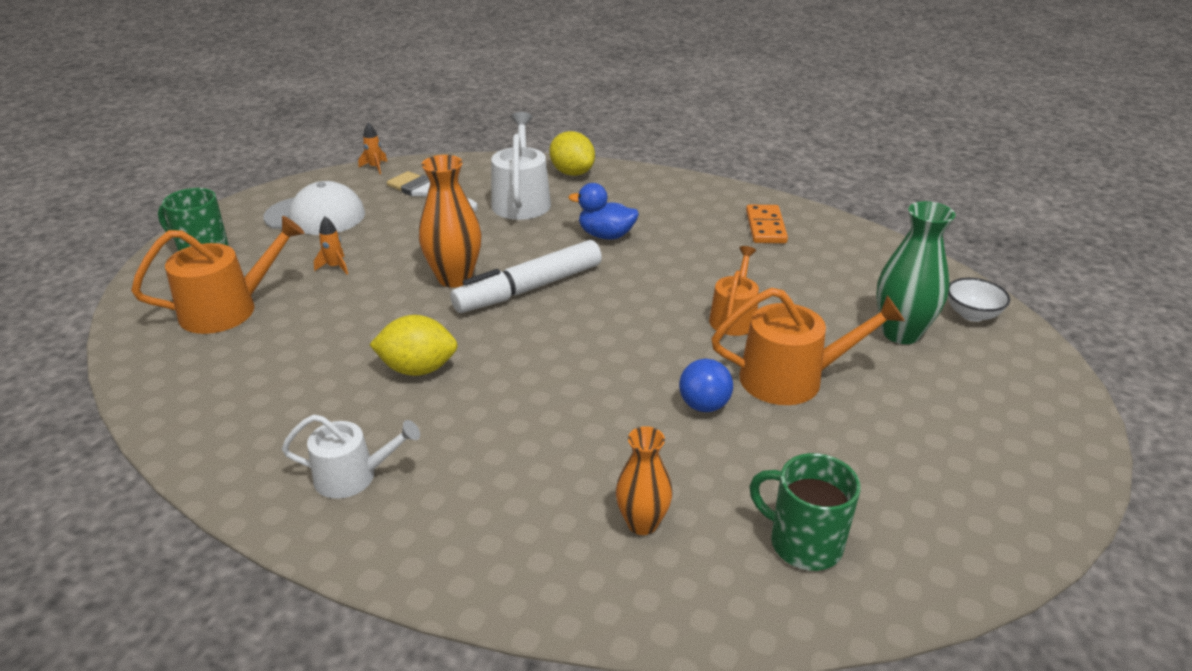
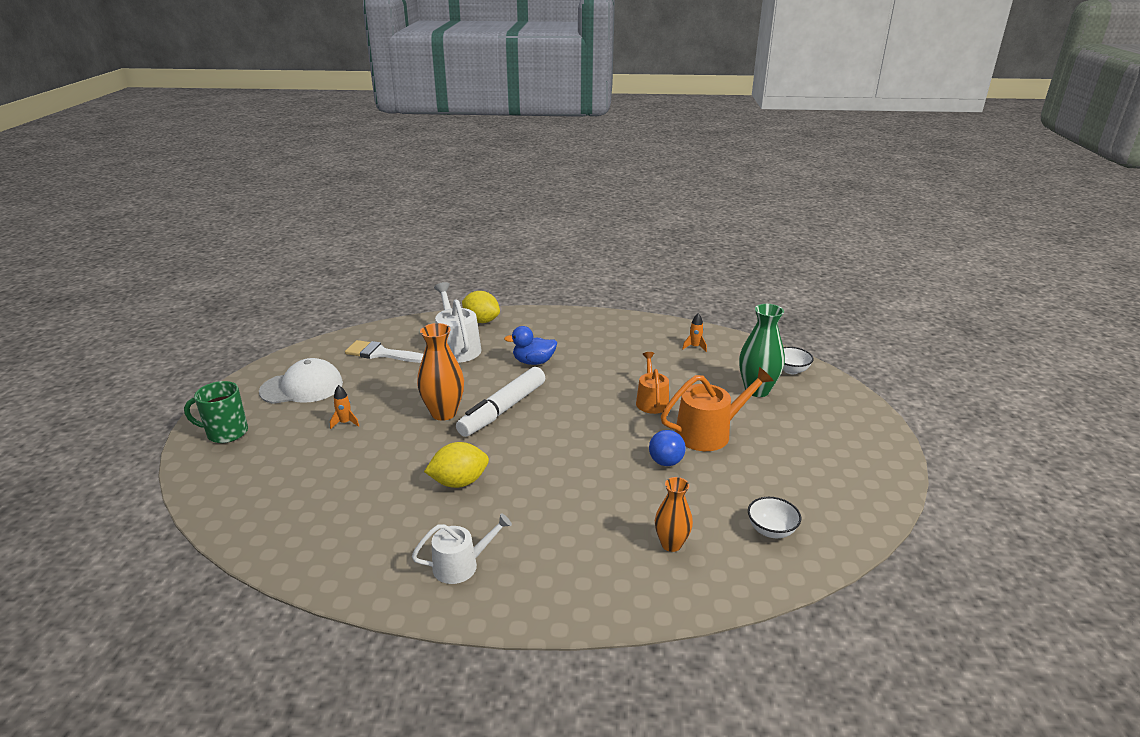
camera: 20 degrees left, 5 degrees down
(228, 309) = (279, 472): orange watering can -> none
(375, 167) = (325, 341): orange rocket -> orange rocket (694, 347)
(765, 227) = (637, 337): orange domino -> none
(803, 543) = (771, 530): green mug -> white bowl

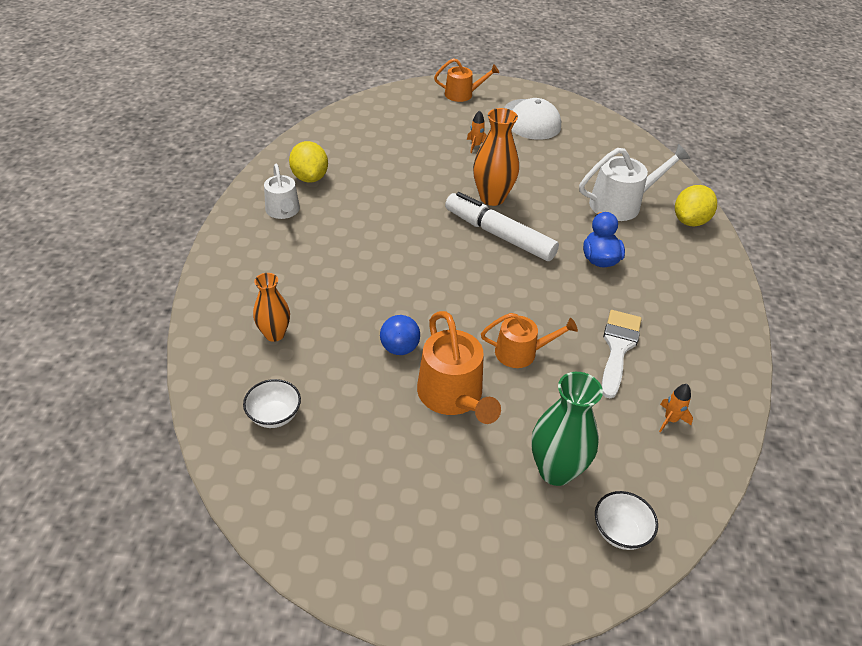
camera: 90 degrees right, 15 degrees up
(226, 433) = (462, 94): green mug -> orange watering can
(381, 353) = (598, 156): white brush -> white brush (618, 347)
(459, 482) = (385, 209): yellow lemon -> yellow lemon (310, 177)

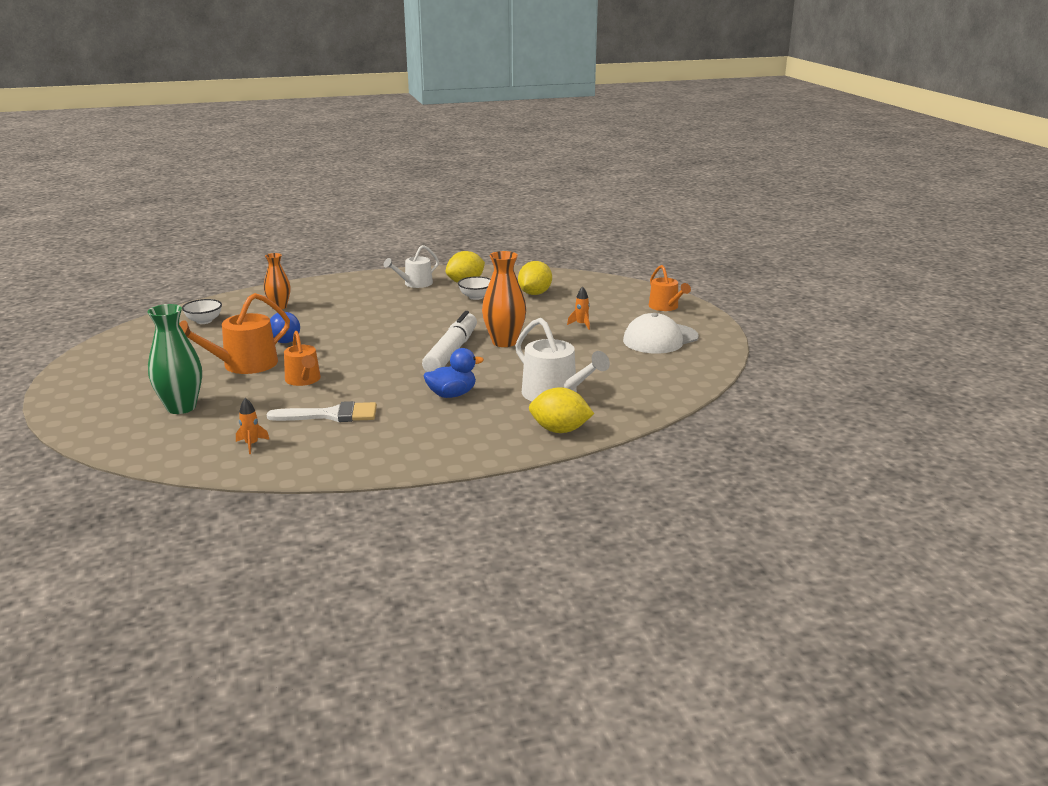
camera: 70 degrees right, 20 degrees down
(377, 146) = (534, 293): none -> yellow lemon
(620, 531) = (127, 436): white bowl -> white bowl (476, 297)

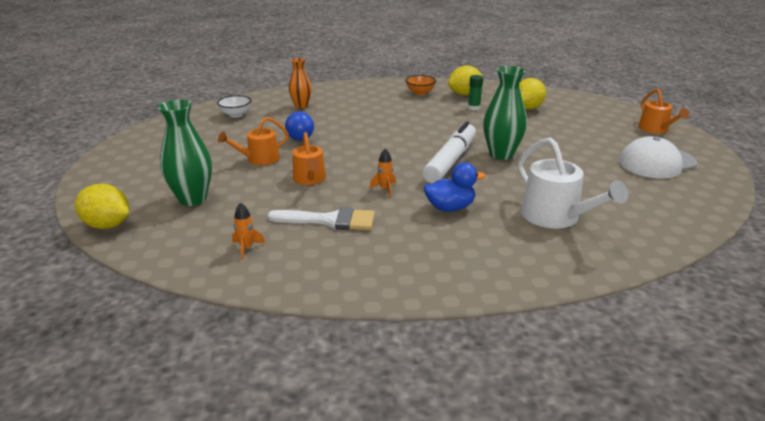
camera: 10 degrees right, 5 degrees up
(244, 365) = (259, 159): orange watering can -> orange watering can, size x0.65
(415, 284) = (420, 92): white watering can -> orange bowl
(476, 297) = (474, 108): white bowl -> green glue stick
(504, 342) = (501, 154): orange vase -> green vase
(560, 430) = (565, 262): yellow lemon -> yellow lemon (107, 225)
(581, 325) = (575, 142): orange rocket -> orange rocket (385, 189)

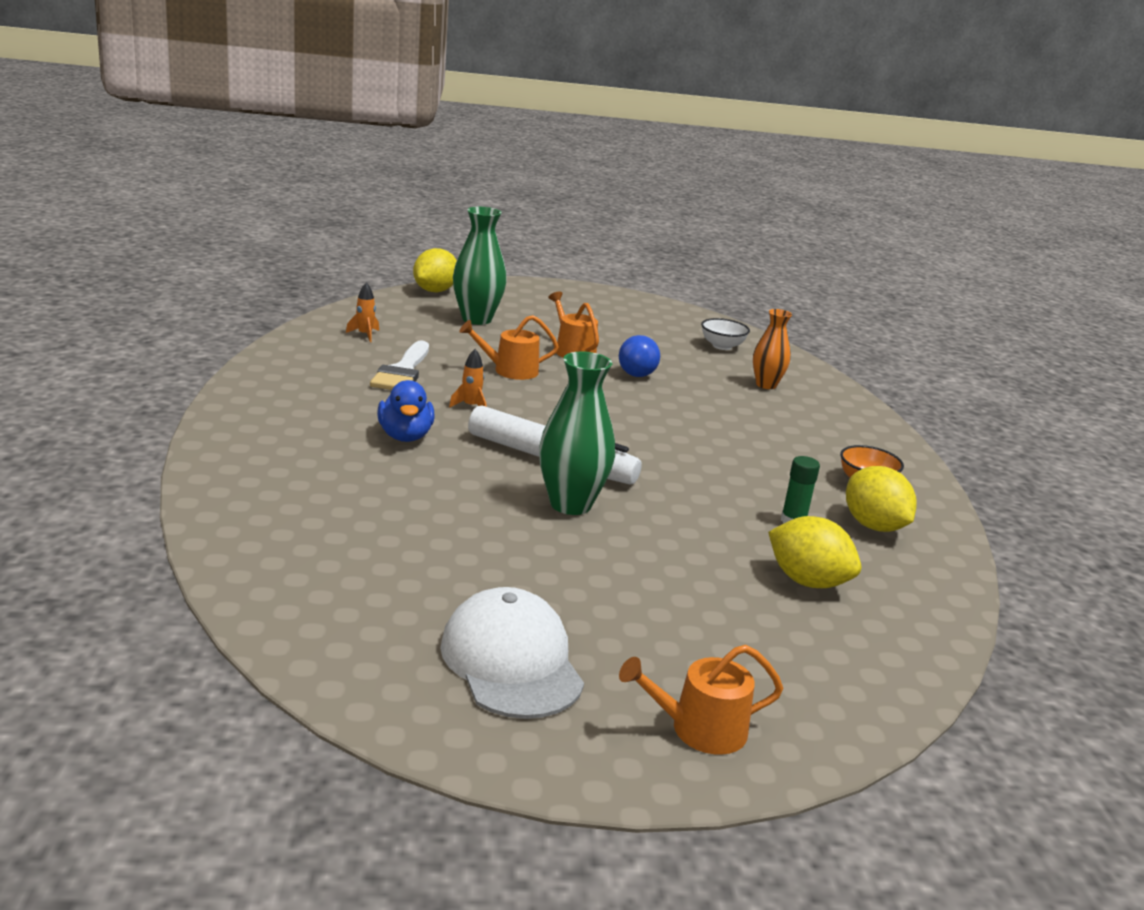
camera: 90 degrees right, 5 degrees down
(555, 217) = (348, 501): white watering can -> none

